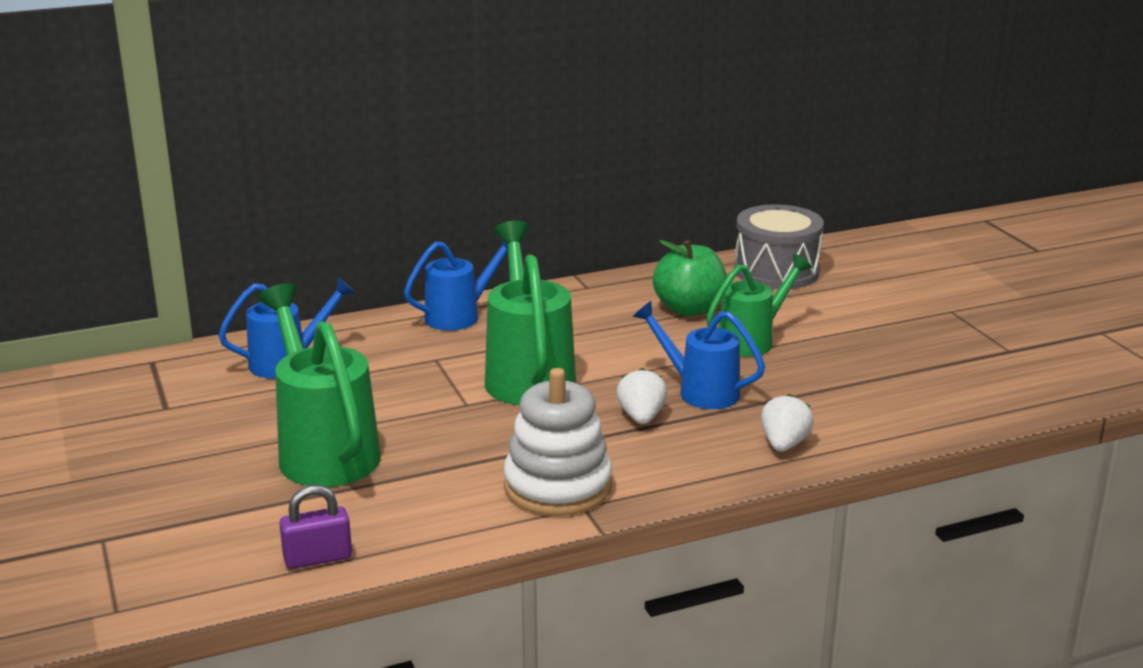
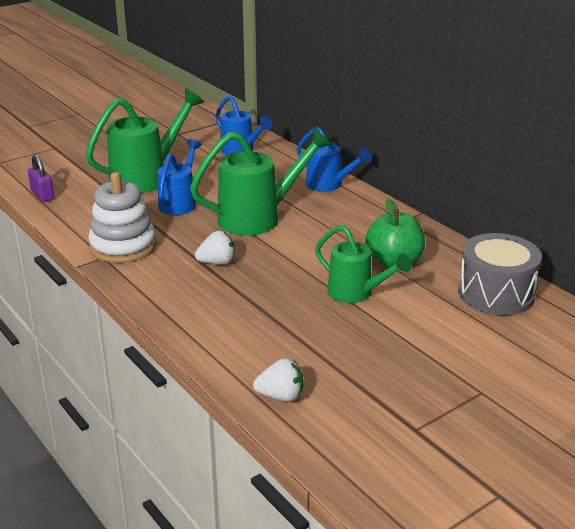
camera: 75 degrees right, 5 degrees up
(700, 391) = (263, 280): blue watering can -> blue watering can (180, 203)
(784, 444) = (198, 320): white strawberry -> white strawberry (281, 396)

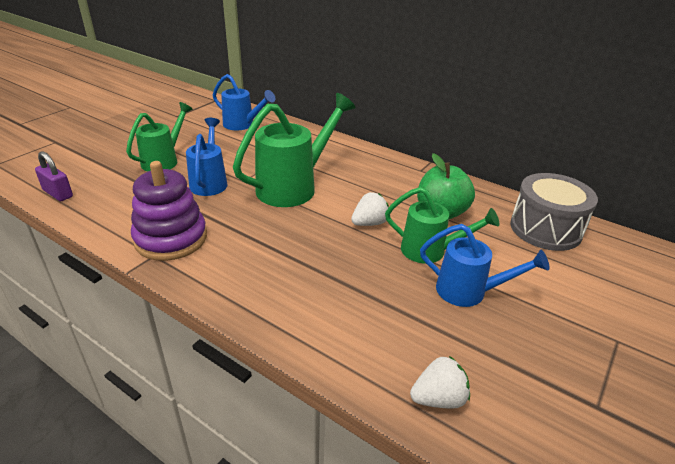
camera: 20 degrees left, 5 degrees up
(123, 246) = (171, 238): white stacking toy -> purple stacking toy
(146, 177) = (164, 161): green watering can -> green watering can, size x0.64
(217, 262) = (279, 241): white strawberry -> white strawberry (369, 223)
(328, 185) = (338, 147): blue watering can -> blue watering can (468, 292)

